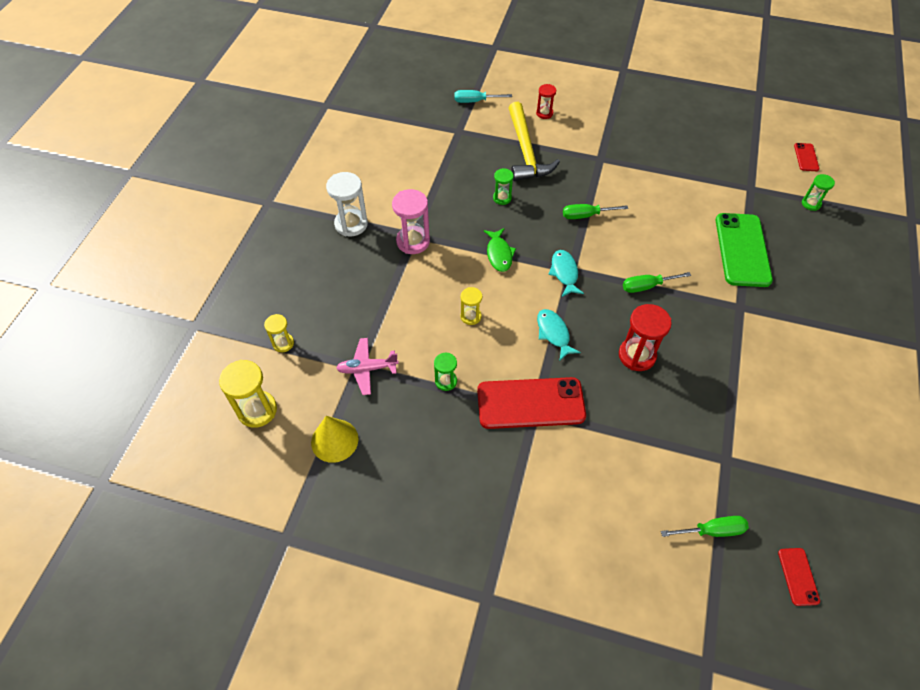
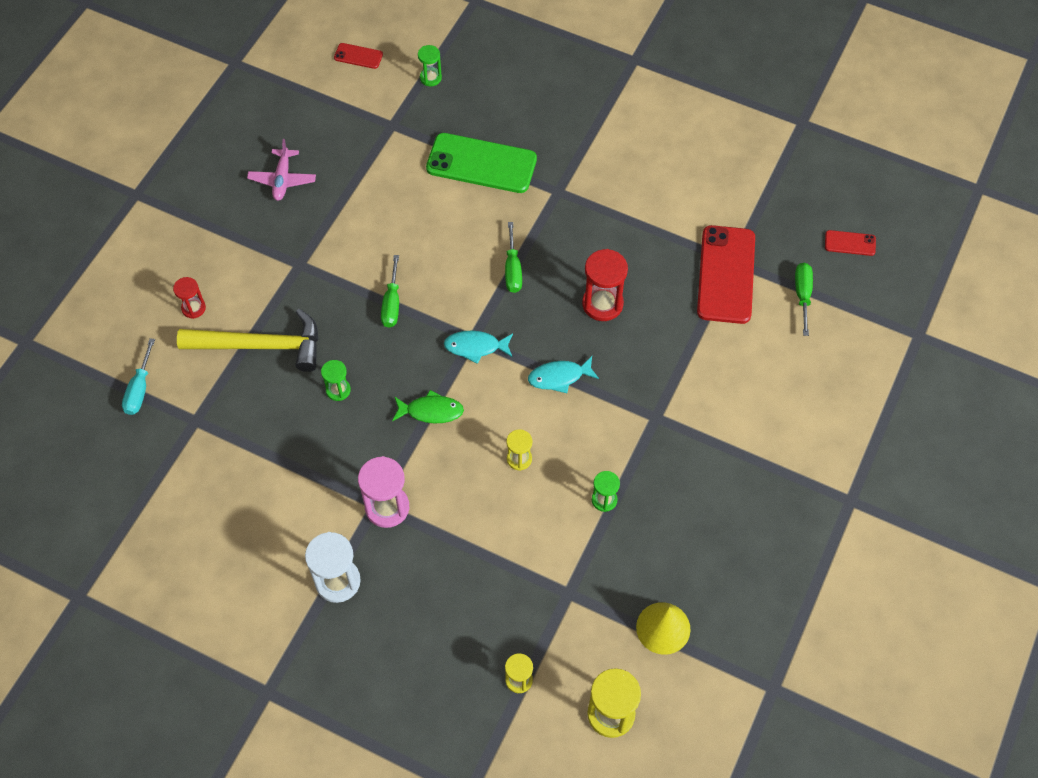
camera: 80 degrees left, 5 degrees up
(367, 369) = (573, 583): pink plane -> pink plane (282, 179)
(530, 403) = (645, 419): red phone -> red phone (726, 275)

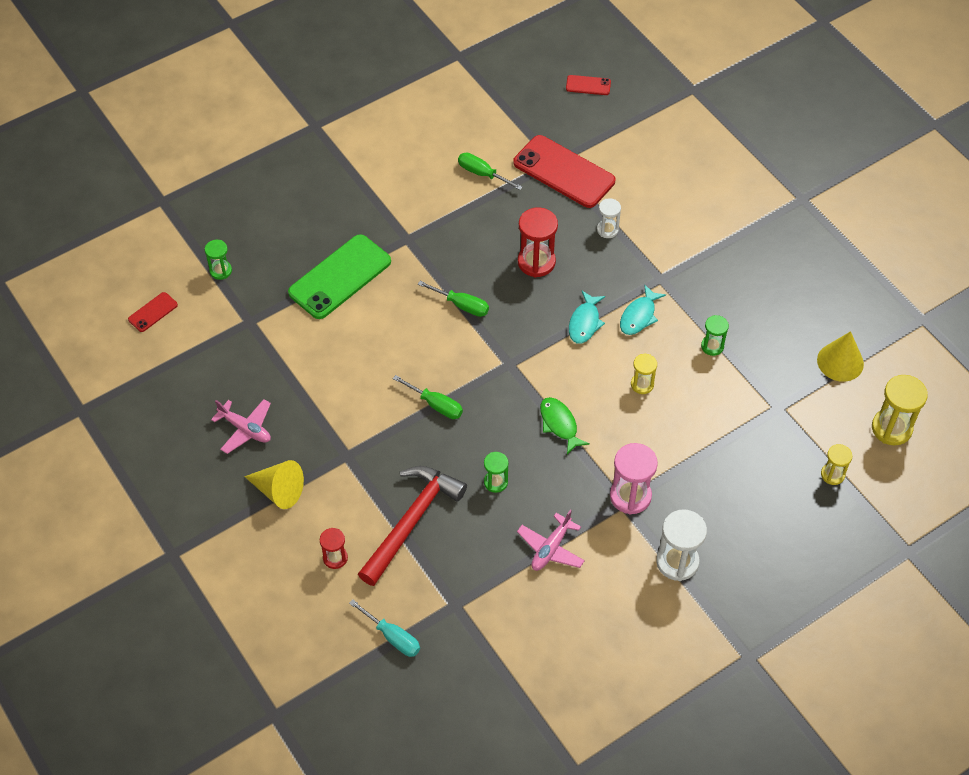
camera: 60 degrees left, 5 degrees down
(236, 234) = (279, 491): none -> yellow cone
(261, 346) = (412, 521): yellow hammer -> red hammer
(293, 468) = (551, 548): none -> pink plane
(431, 411) = (559, 424): green fish -> green fish turned 60 degrees counterclockwise
(475, 347) = (519, 365): turquoise fish -> turquoise fish (639, 316)
(682, 344) = (607, 230): none -> white hourglass
(802, 295) = (614, 136): green screwdriver -> green screwdriver (482, 174)
(850, 243) = (588, 85): red phone -> red phone turned 60 degrees clockwise

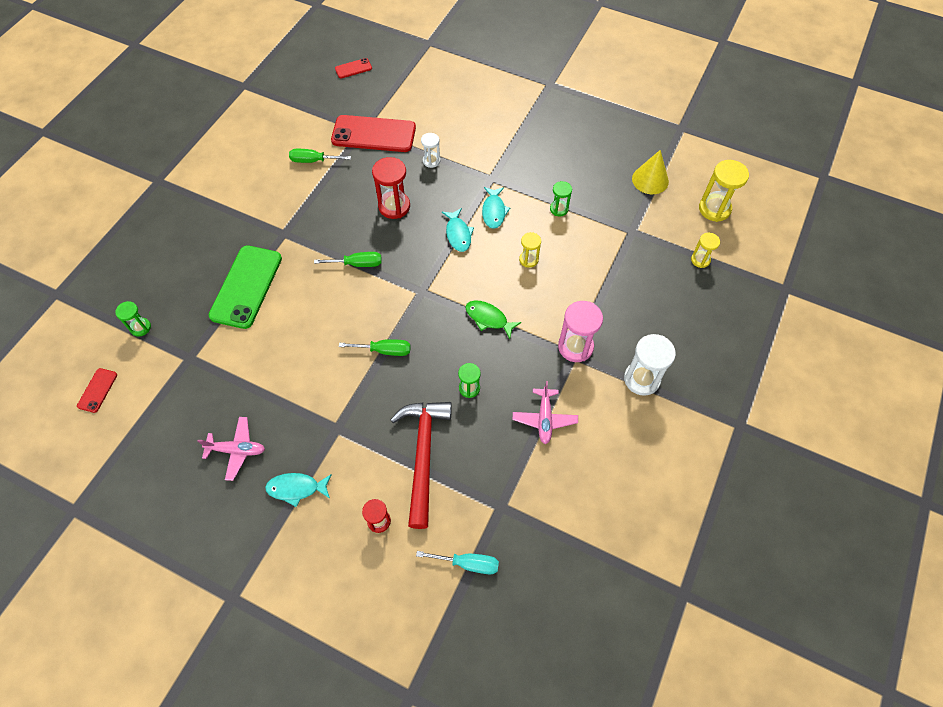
camera: 30 degrees left, 5 degrees up
(279, 491) = (296, 488): yellow cone -> turquoise fish

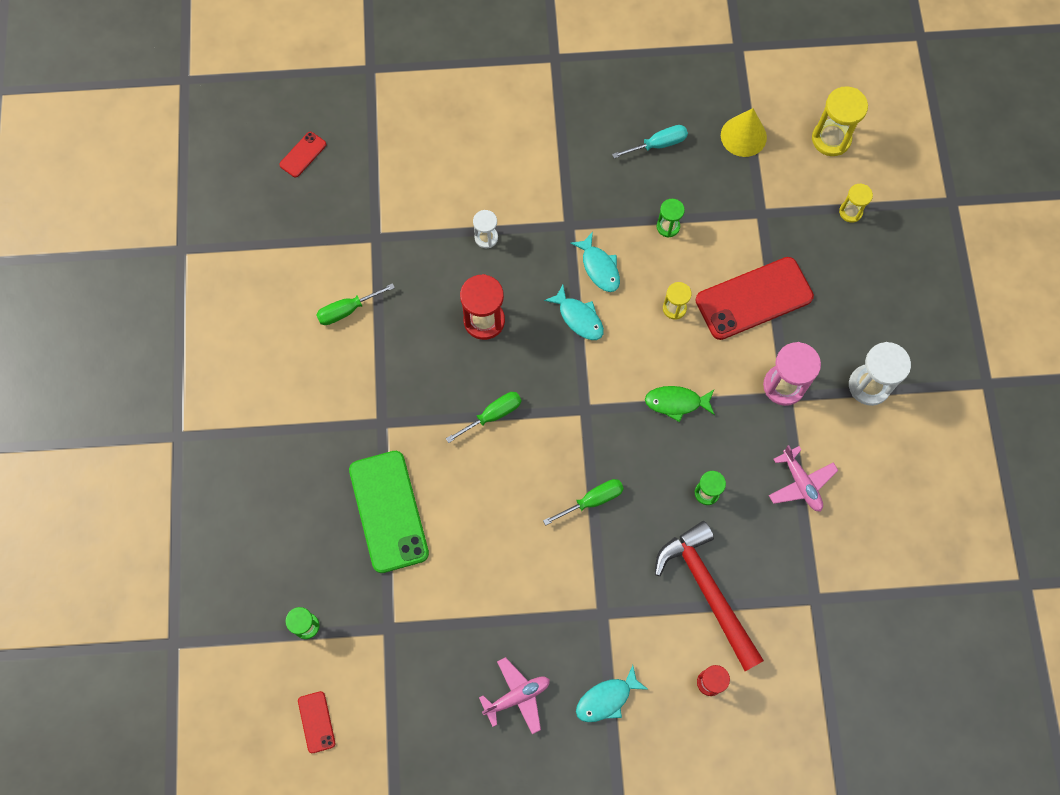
camera: 30 degrees left, 10 degrees up
(374, 134) = (394, 236): red phone -> red phone (754, 298)
(468, 563) = (819, 672): turquoise screwdriver -> turquoise screwdriver (658, 144)

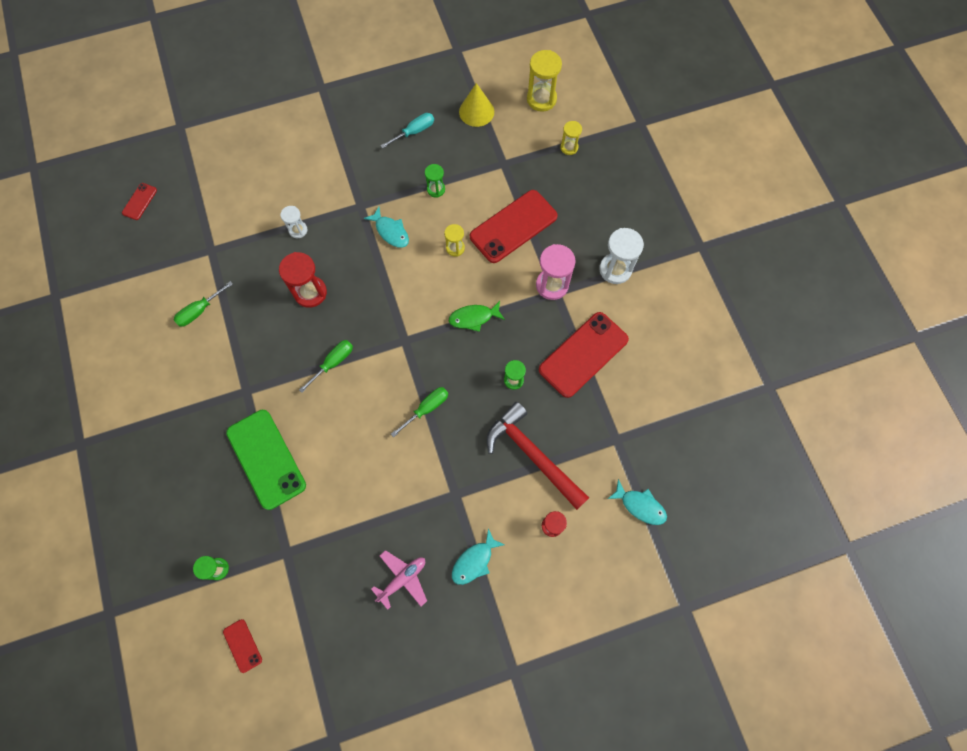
camera: 15 degrees left, 0 degrees up
(579, 317) = (383, 272): turquoise fish -> turquoise fish (640, 505)
(801, 483) = (583, 354): pink plane -> red phone

